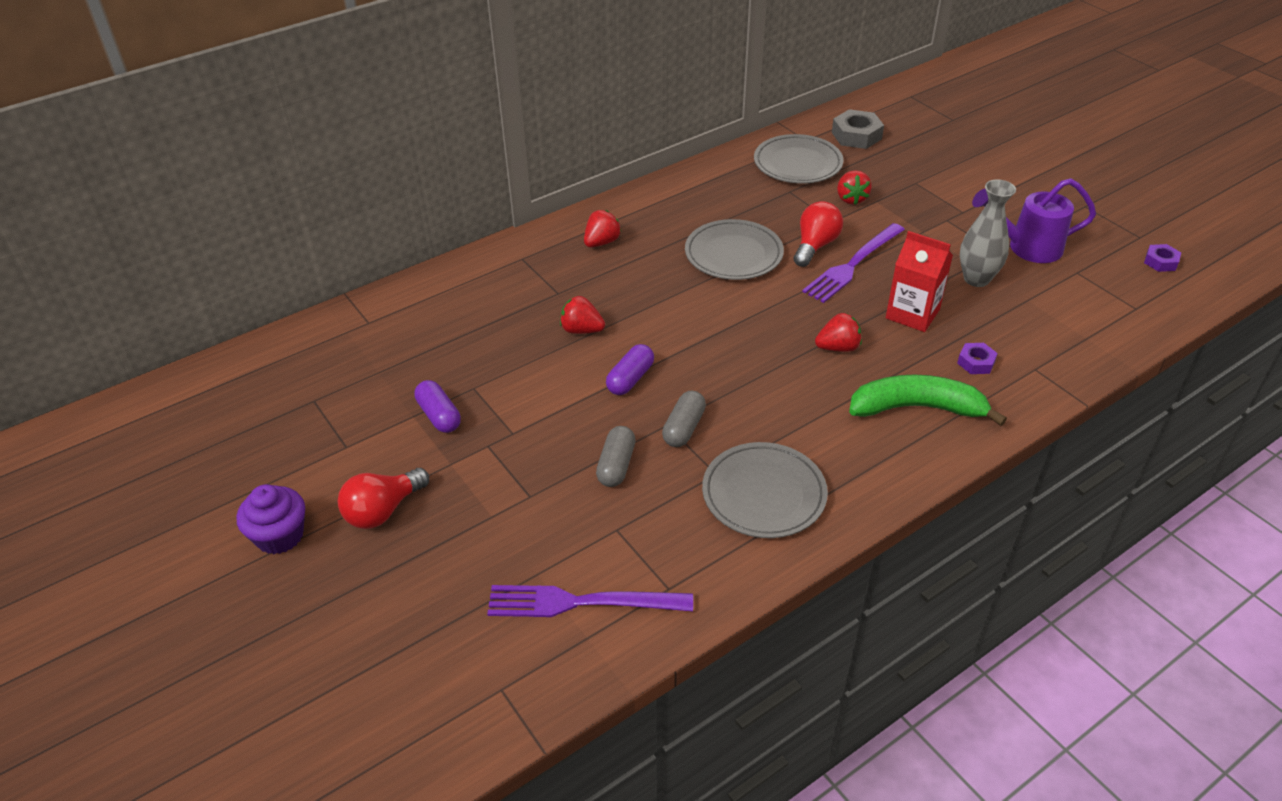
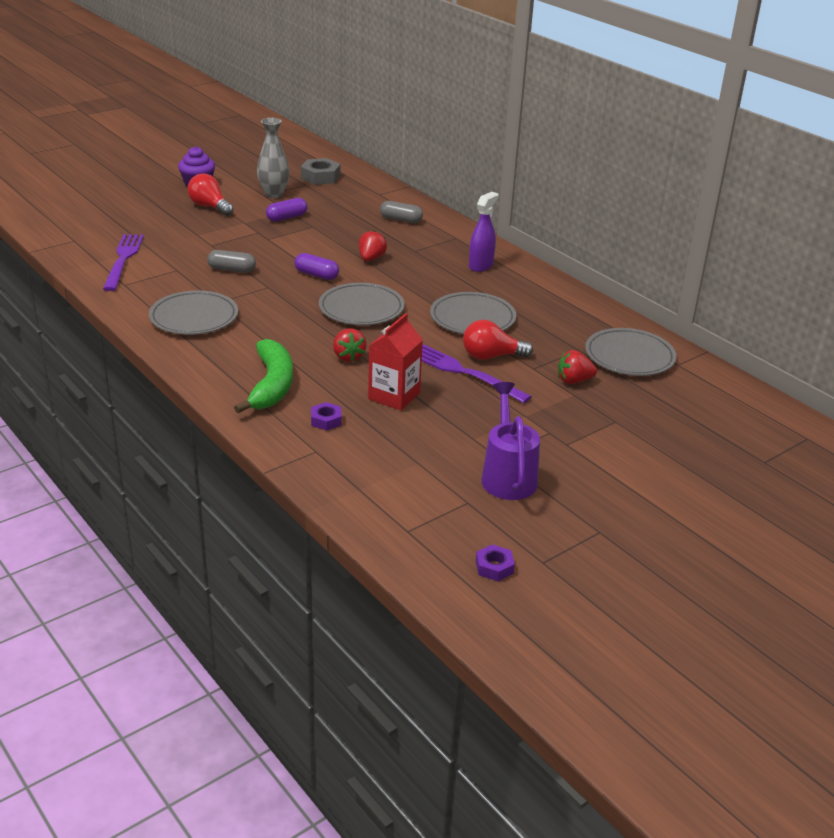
camera: 85 degrees right, 10 degrees down
(601, 242) = (481, 265): red strawberry -> purple spray bottle
(684, 428) = (263, 292): grey capsule -> grey capsule (401, 220)
(720, 338) = (361, 309): none -> grey plate
(815, 246) = (491, 356): red light bulb -> red light bulb turned 150 degrees clockwise
(856, 135) = (698, 394): grey nut -> grey nut (320, 177)
(976, 279) = (449, 437): grey vase -> grey vase (274, 194)

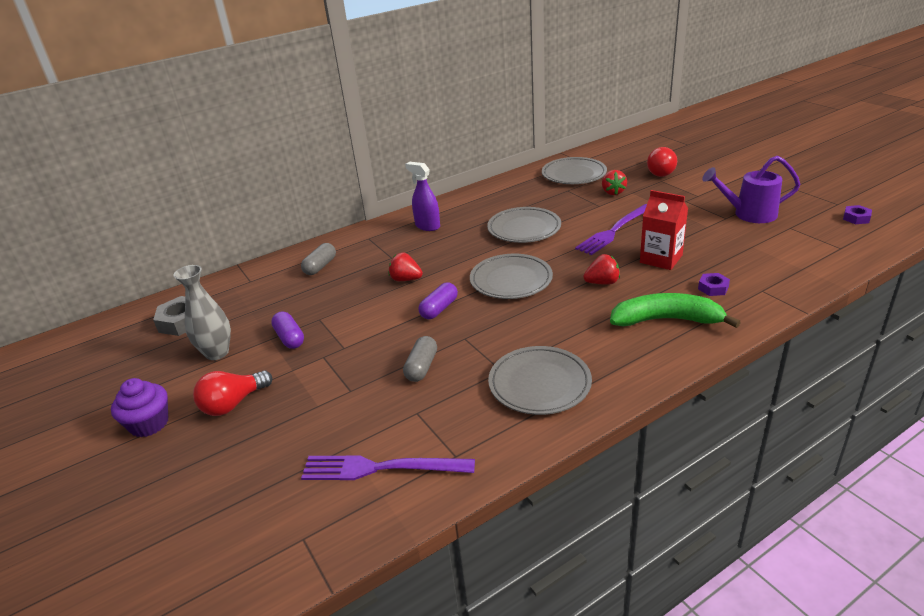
camera: 80 degrees left, 0 degrees up
(491, 356) = (585, 221): red light bulb -> red light bulb (659, 172)

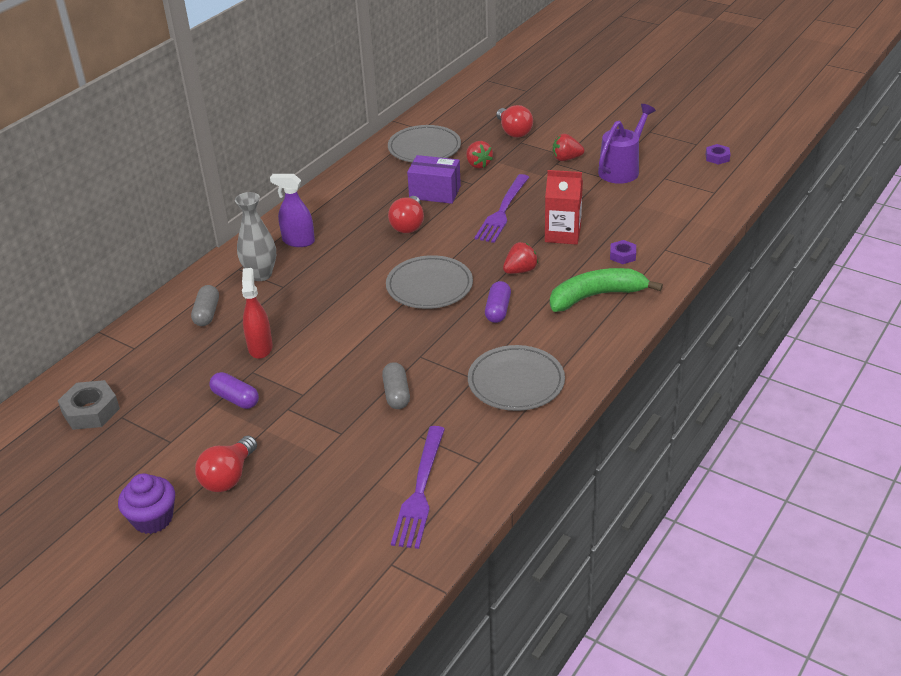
camera: 25 degrees left, 5 degrees up
(217, 353) = (165, 433): grey vase -> grey vase (261, 275)
(339, 301) = (260, 347): none -> red spray bottle
(381, 468) = (420, 490): purple fork -> purple fork turned 60 degrees counterclockwise
(406, 279) = (317, 308): red strawberry -> red strawberry (566, 159)
(439, 309) = (375, 332): purple capsule -> purple capsule (498, 310)
(524, 228) = (408, 225): grey plate -> red light bulb
(562, 208) = (435, 192): none -> purple box
(748, 214) = (622, 169): purple watering can -> purple watering can turned 150 degrees clockwise

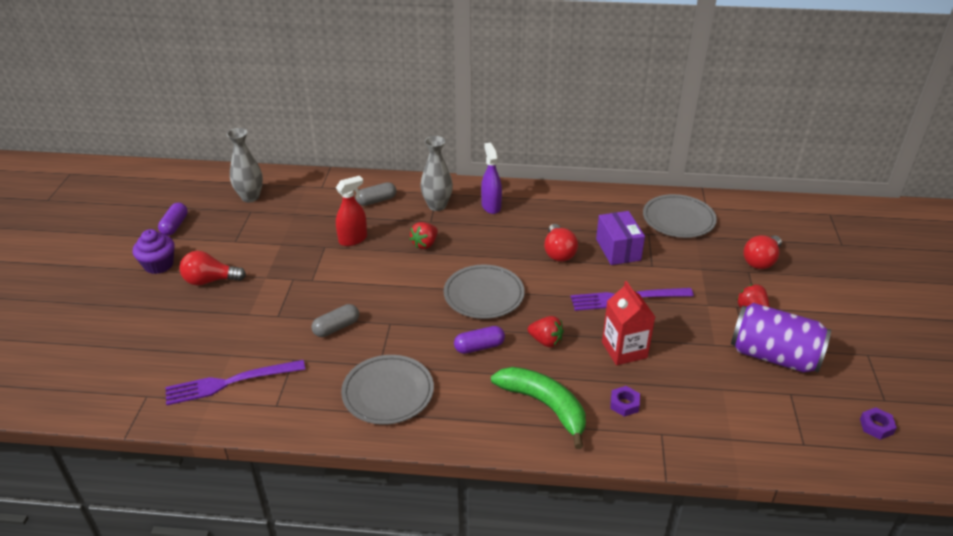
camera: 60 degrees right, 0 degrees up
(91, 411) = (250, 197): grey nut -> grey vase
(235, 399) = (291, 251): purple capsule -> purple capsule (175, 226)
(408, 225) = (558, 252): red light bulb -> red light bulb turned 75 degrees counterclockwise
(478, 164) = (685, 258): red strawberry -> red strawberry (425, 244)
(622, 169) = (773, 356): purple watering can -> purple can

